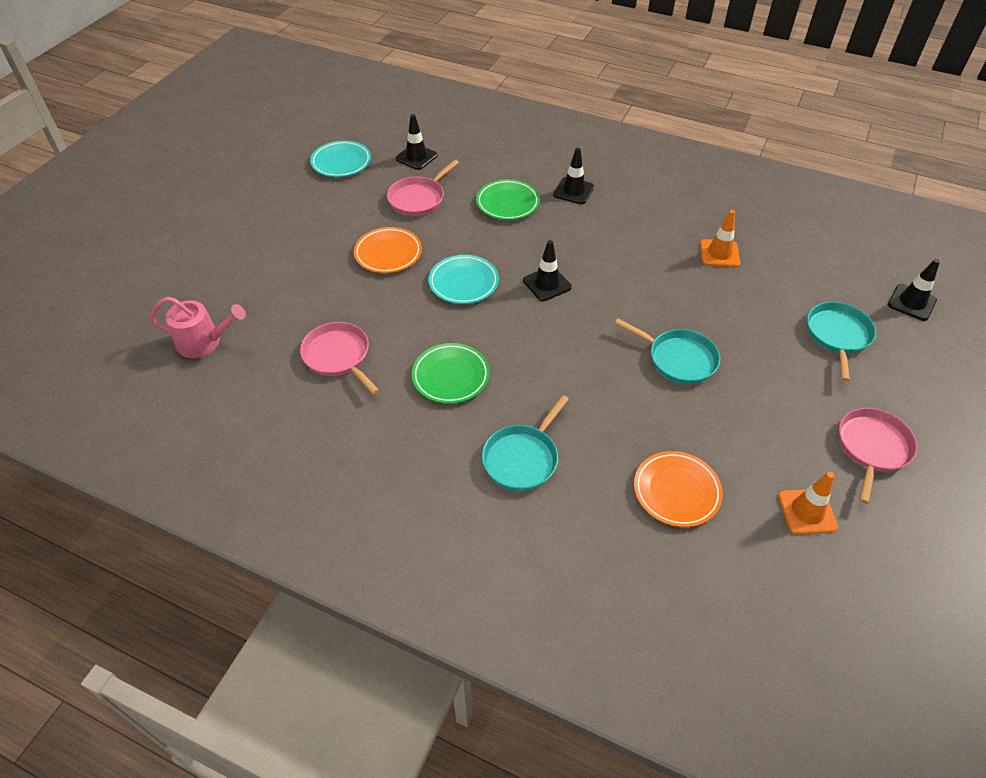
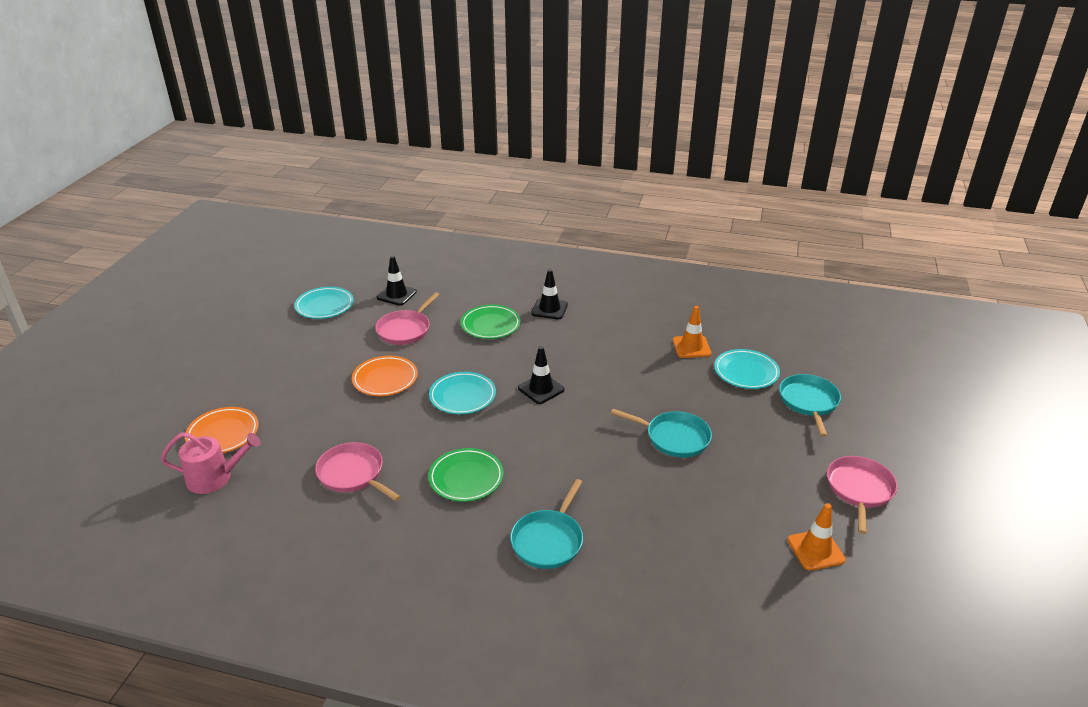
camera: 10 degrees left, 15 degrees down
(676, 491) = (696, 549): orange plate -> orange plate (223, 434)
(774, 291) = (746, 372): none -> turquoise plate
(911, 302) = (865, 368): black traffic cone -> none

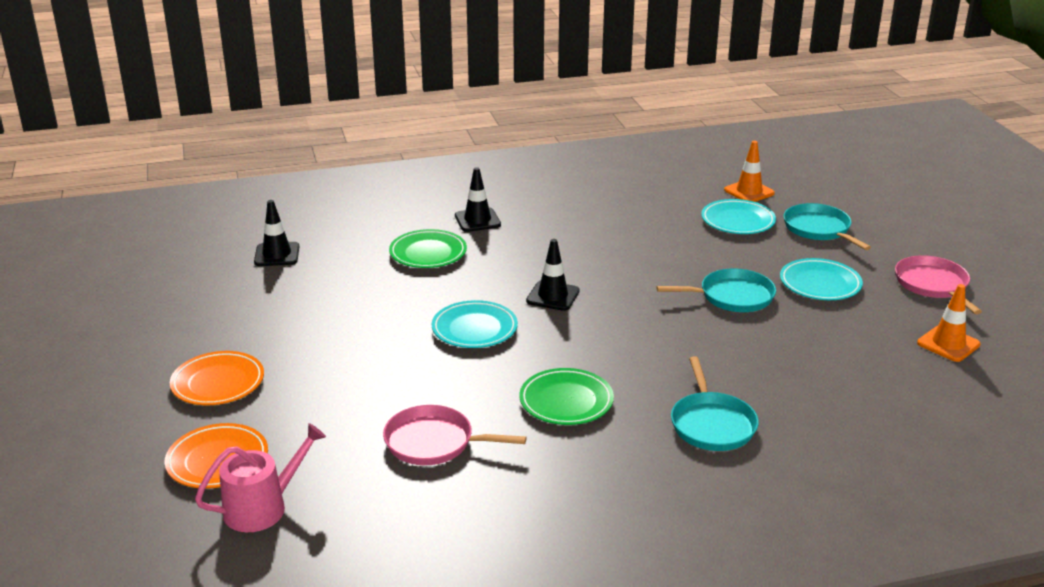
camera: 30 degrees left, 5 degrees down
(324, 306) = (194, 291): turquoise plate -> turquoise plate (820, 284)
(385, 379) = (363, 341): orange plate -> orange plate (218, 383)
(405, 330) = (330, 286): pink pan -> none
(691, 347) = (663, 214): orange traffic cone -> orange traffic cone (749, 192)

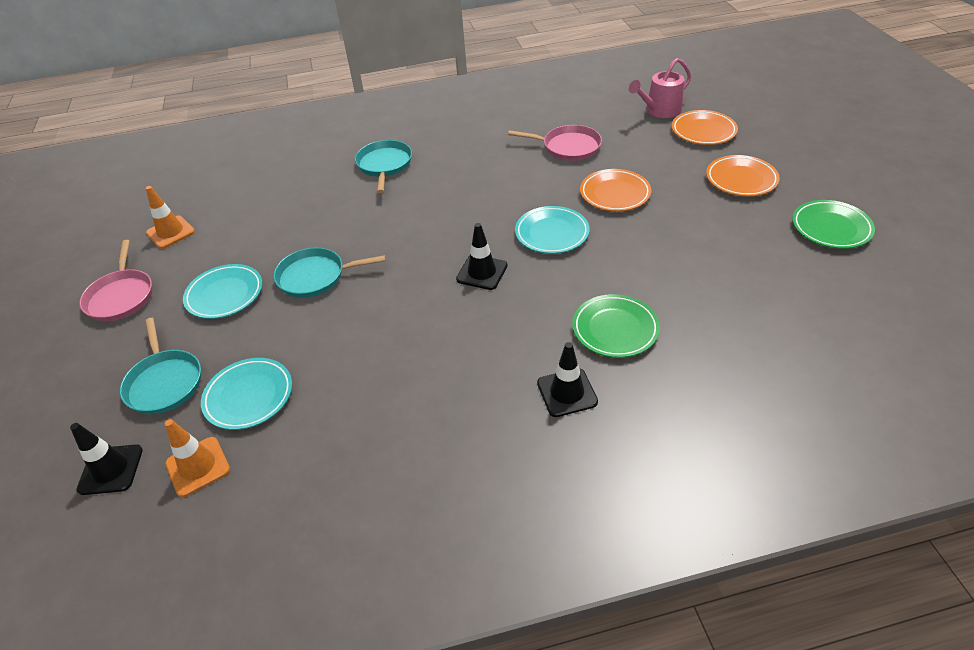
camera: 175 degrees left, 15 degrees up
(277, 255) = (785, 323): black traffic cone -> black traffic cone (111, 469)
(387, 371) = (615, 194): none -> orange plate
(566, 401) = (479, 176): green plate -> green plate (831, 228)

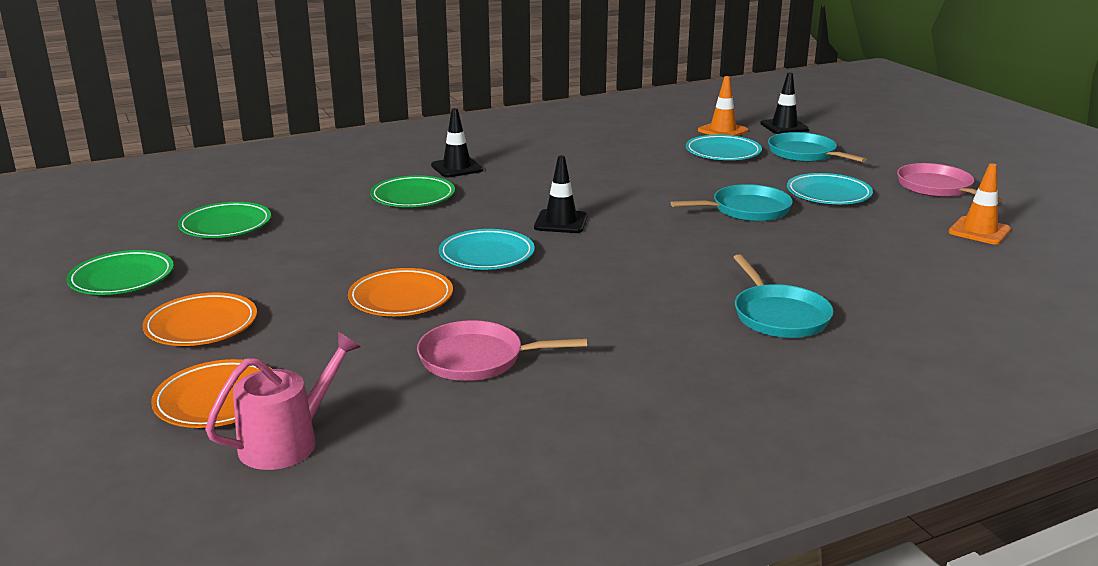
camera: 165 degrees right, 20 degrees down
(787, 294) = (226, 226): none -> green plate

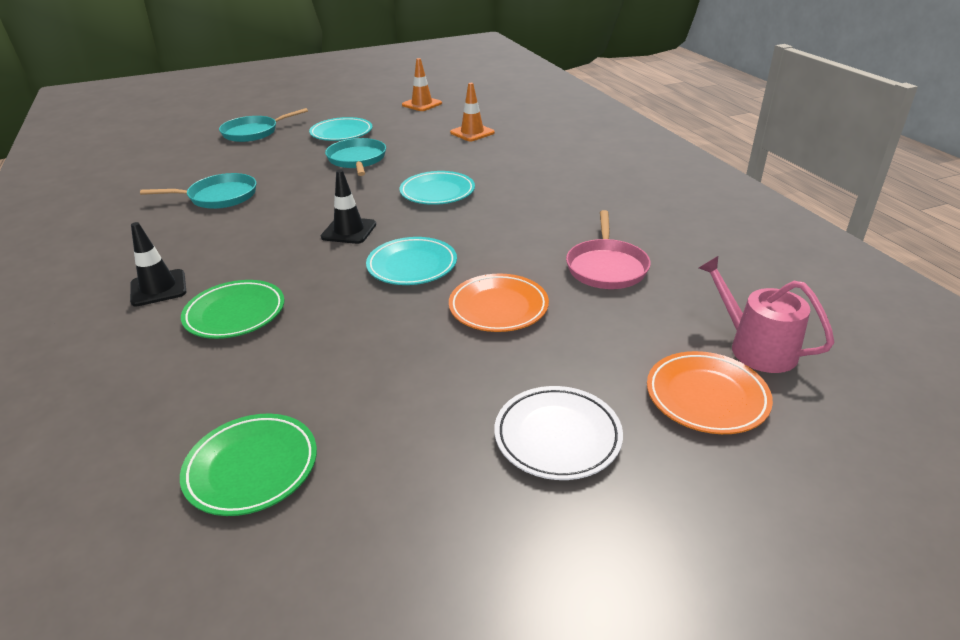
camera: 85 degrees left, 10 degrees up
(122, 279) = (414, 551): green plate -> none
(201, 326) = (557, 437): orange plate -> white plate
(722, 131) = (170, 155): orange traffic cone -> orange traffic cone (472, 133)
(723, 153) = (226, 159): turquoise plate -> turquoise plate (437, 192)
(779, 316) = (534, 164): turquoise pan -> turquoise pan (219, 197)
(784, 127) = (183, 133): black traffic cone -> none
(937, 187) = (347, 105): pink pan -> none

